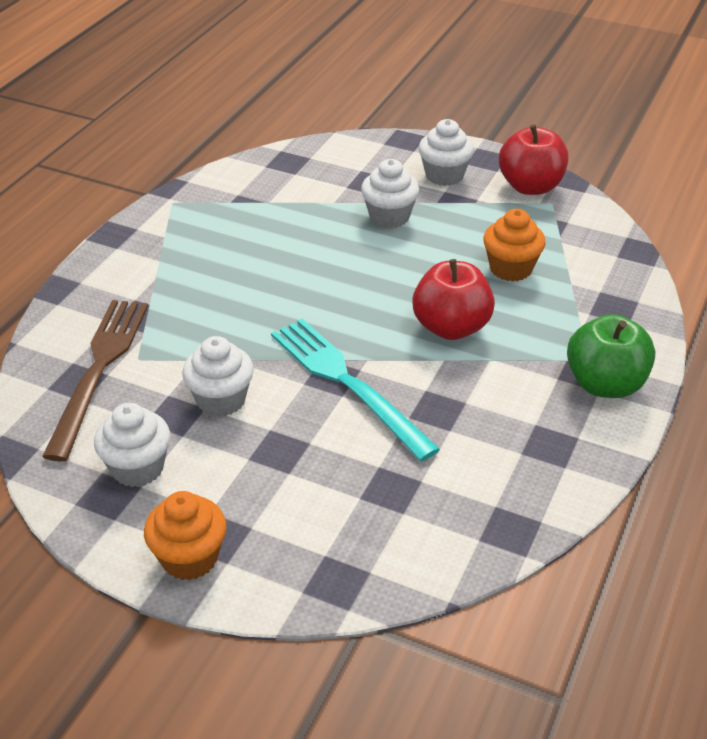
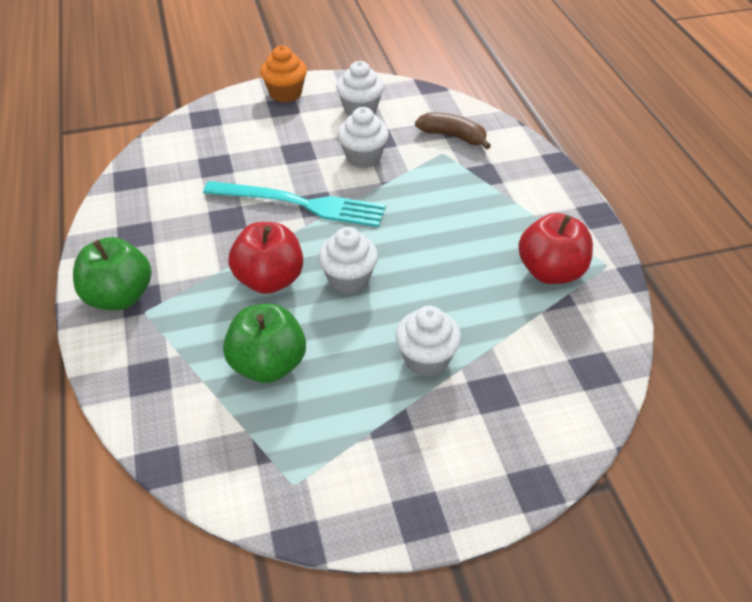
camera: 140 degrees right, 5 degrees up
(99, 370) = (453, 136): brown fork -> brown banana
(444, 175) = (435, 452): white cupcake -> white cupcake (348, 280)
(511, 268) = (268, 365): orange cupcake -> green apple
(530, 187) = (334, 496): red apple -> red apple (551, 272)

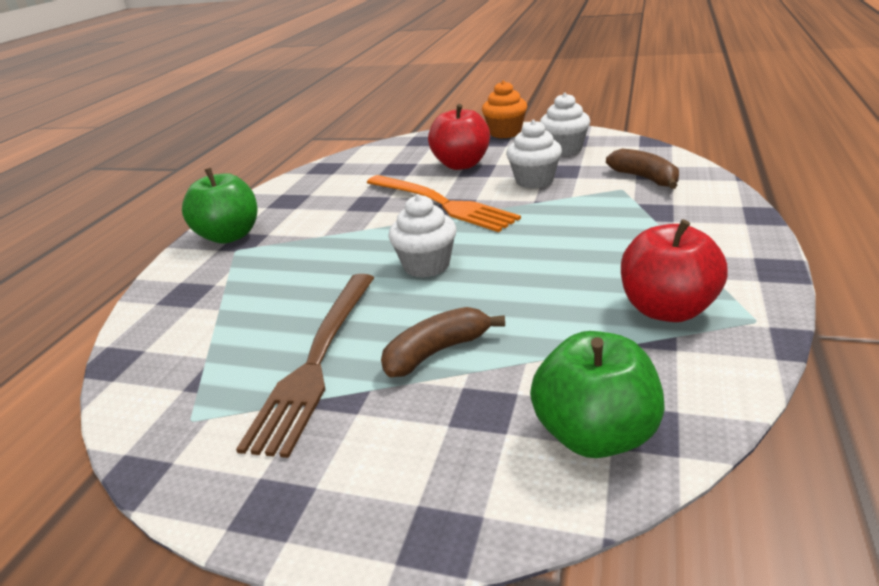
camera: 35 degrees right, 15 degrees down
(268, 365) = (282, 312): green apple -> green apple (595, 434)
(269, 280) = (355, 250): red apple -> red apple (461, 165)
(301, 204) = (441, 203): turquoise fork -> orange fork
(343, 399) = (317, 360): none -> brown fork
(426, 359) = (437, 352): white cupcake -> brown banana

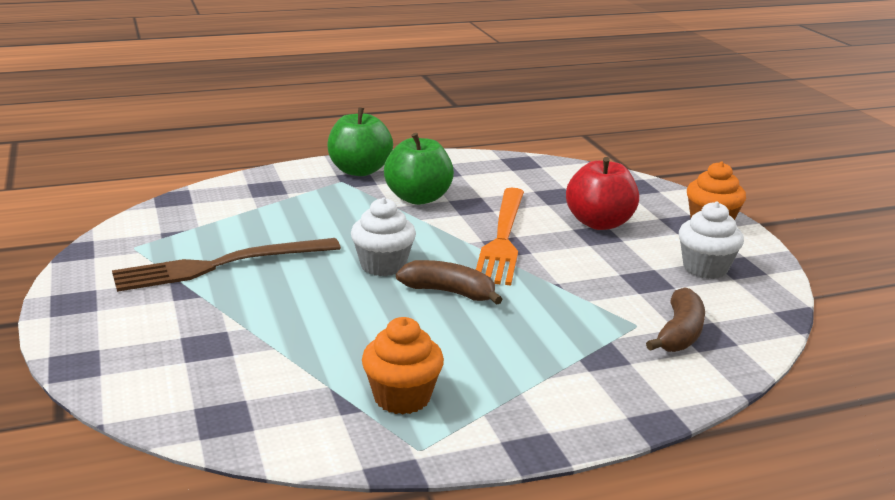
camera: 50 degrees right, 5 degrees down
(437, 352) = (262, 307): brown banana -> brown banana (449, 292)
(534, 181) = (603, 271): white cupcake -> none
(595, 434) = (203, 398): green apple -> green apple (418, 198)
(667, 309) = (402, 397): red apple -> orange cupcake

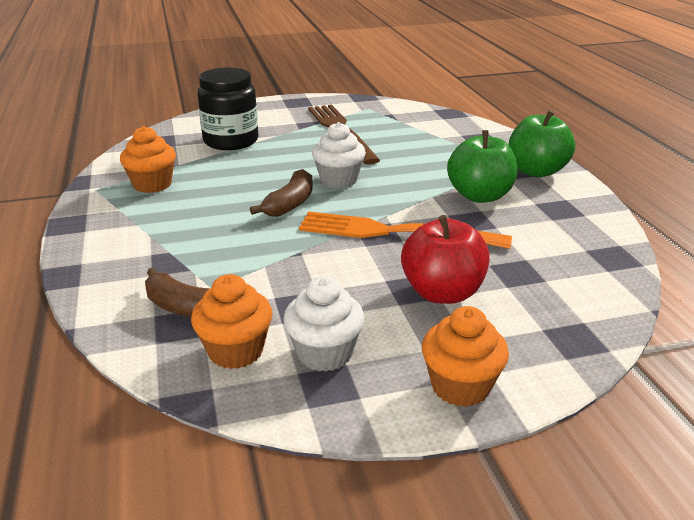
camera: 95 degrees right, 5 degrees up
(240, 348) = (231, 141): none -> black jar
(725, 304) = (235, 351): none -> orange cupcake

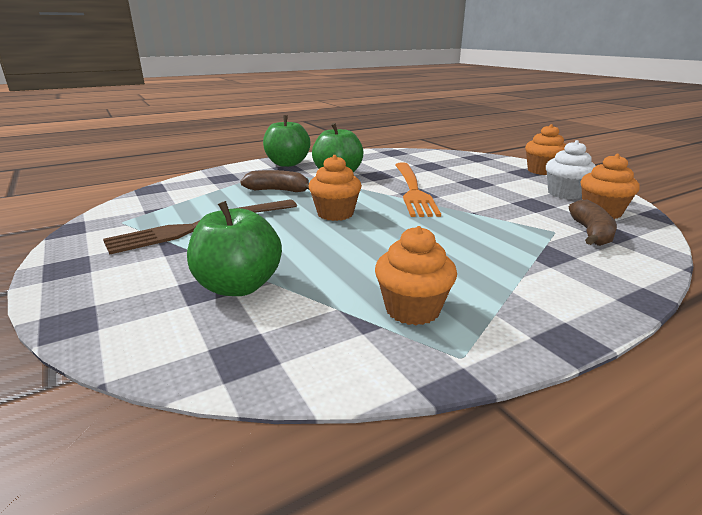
camera: 105 degrees left, 5 degrees down
(231, 141) = (239, 286): black jar -> green apple
(290, 204) = (398, 225): brown banana -> brown banana (278, 190)
(339, 180) = (335, 214): white cupcake -> orange cupcake
(442, 293) = (471, 177): red apple -> none

